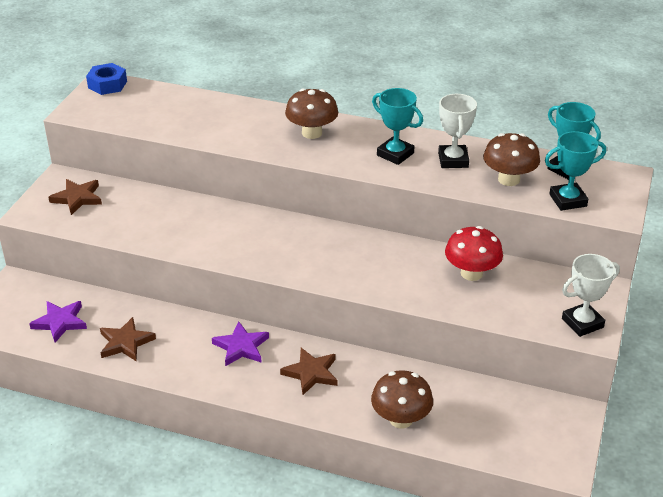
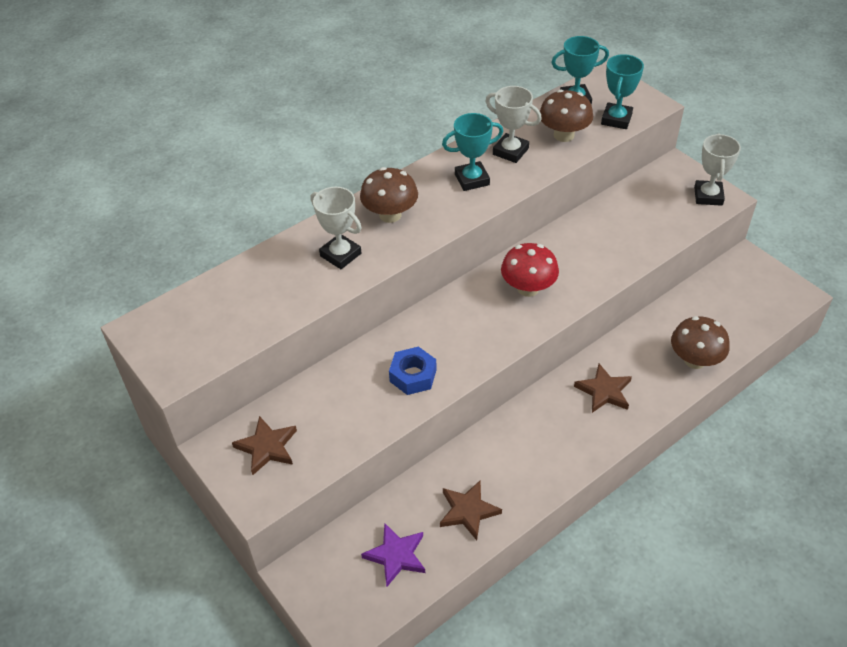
camera: 55 degrees left, 10 degrees up
(107, 84) = (147, 326): blue nut -> blue nut (413, 375)
(241, 347) = (537, 424): purple star -> none
(246, 129) = (340, 255): none -> white trophy
(471, 273) = (608, 224): red mushroom -> red mushroom (528, 288)

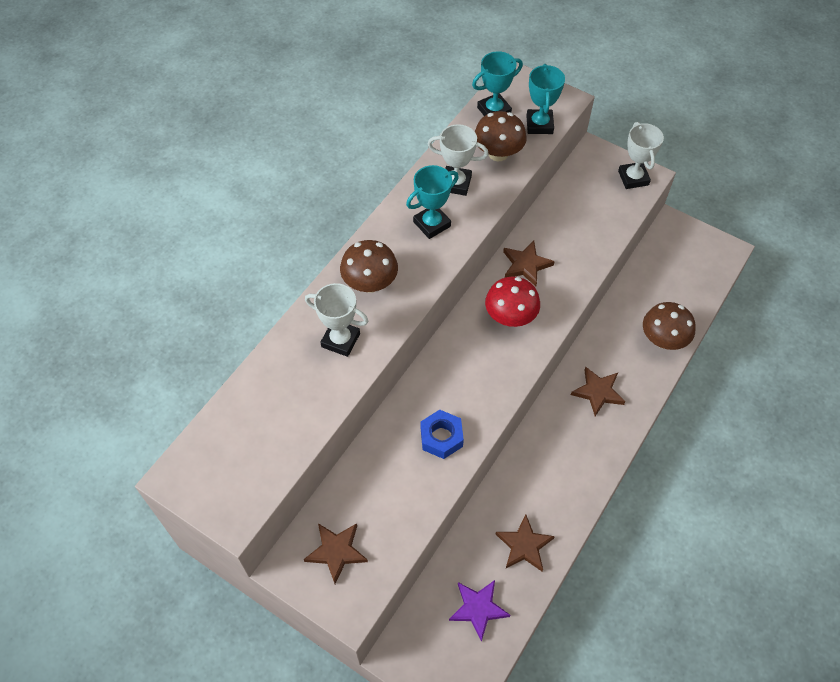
camera: 20 degrees left, 10 degrees up
(563, 247) = (526, 265): none -> brown star

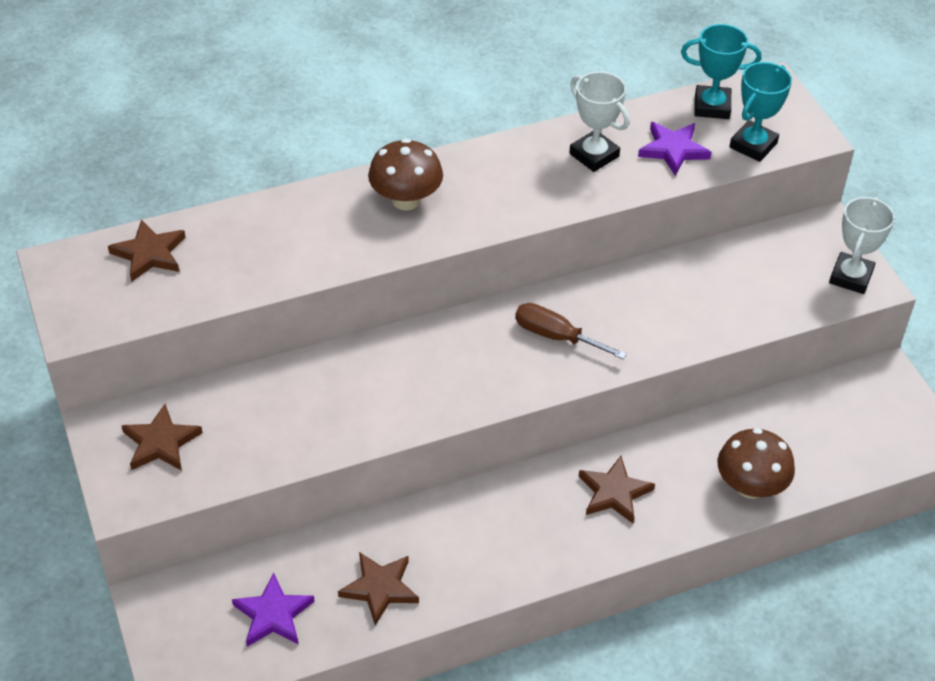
camera: 35 degrees right, 10 degrees down
(340, 340) = (324, 235): white trophy -> none
(432, 224) = (527, 180): turquoise trophy -> none
(441, 437) = (365, 406): blue nut -> none
(498, 153) = (673, 150): brown mushroom -> purple star
(510, 317) = (556, 336): red mushroom -> brown screwdriver
(526, 265) = (625, 296): brown star -> brown star (149, 254)

